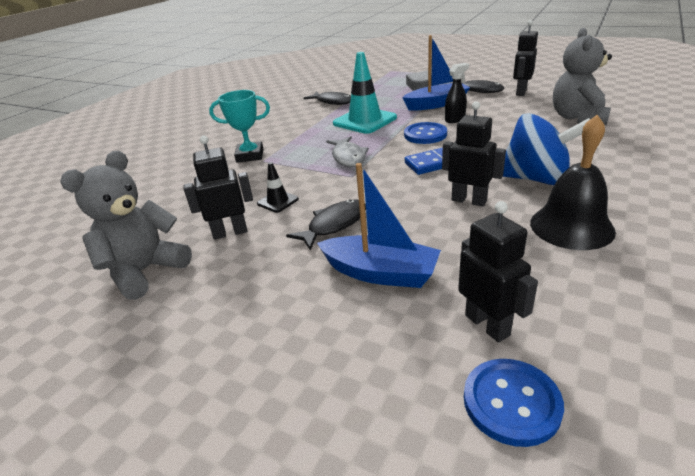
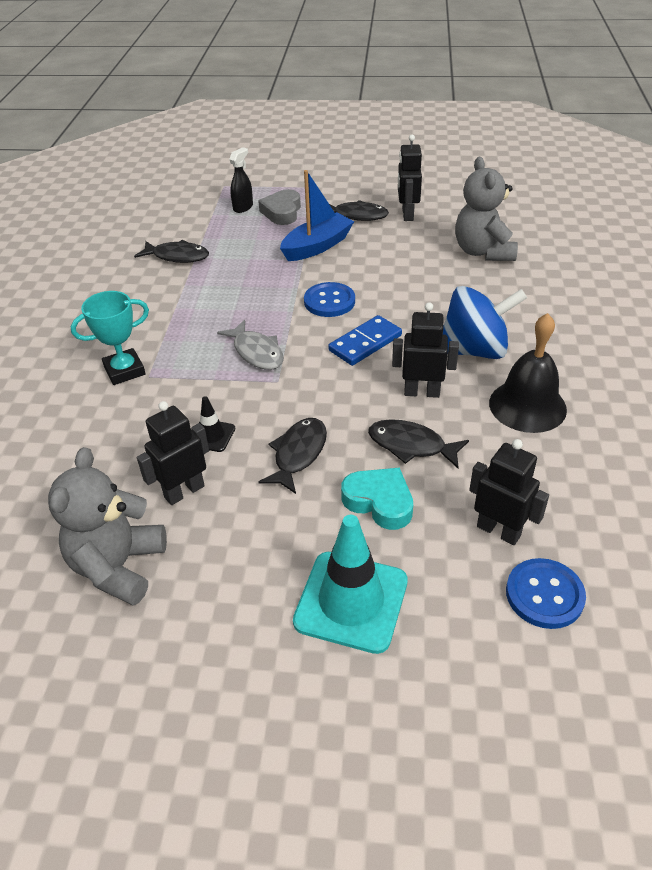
camera: 25 degrees left, 10 degrees up
(365, 121) = (242, 287): turquoise traffic cone -> turquoise traffic cone (351, 601)
(380, 273) = (379, 502): blue boat -> turquoise heart
(436, 236) = (411, 445): none -> black fish
(455, 119) = (352, 271): black spray bottle -> black spray bottle (243, 207)

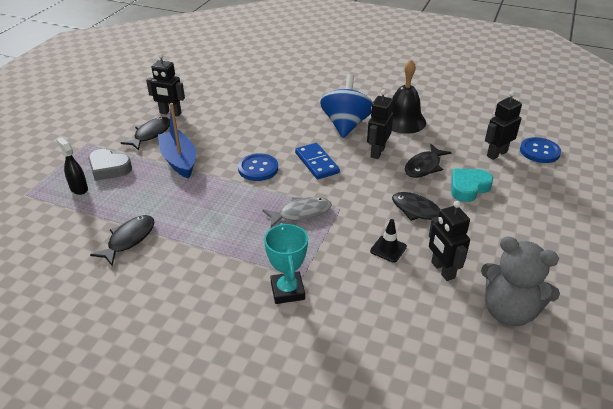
camera: 75 degrees left, 5 degrees down
(351, 601) = (542, 213): turquoise traffic cone -> none
(483, 252) = (243, 97): grey teddy bear -> none

